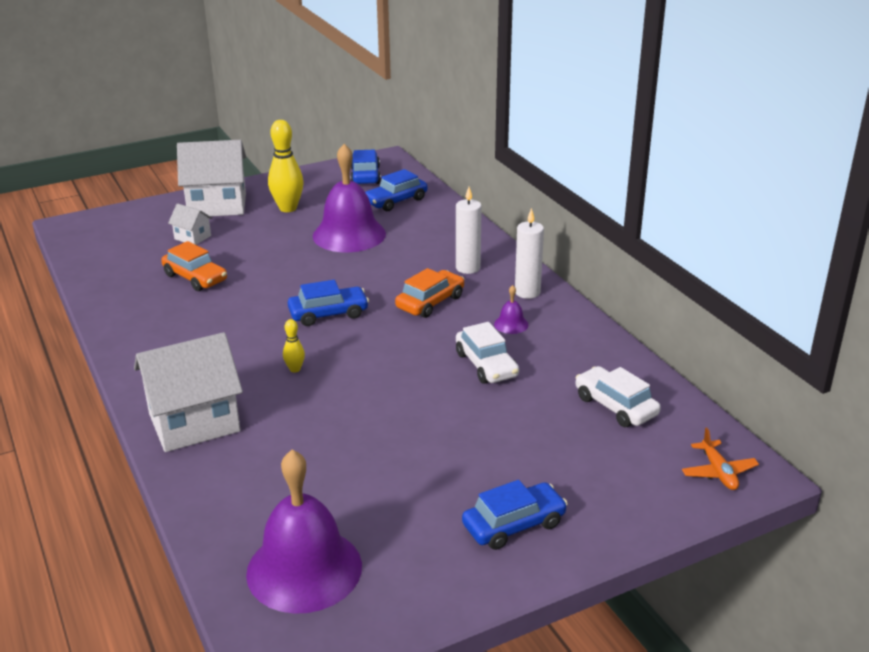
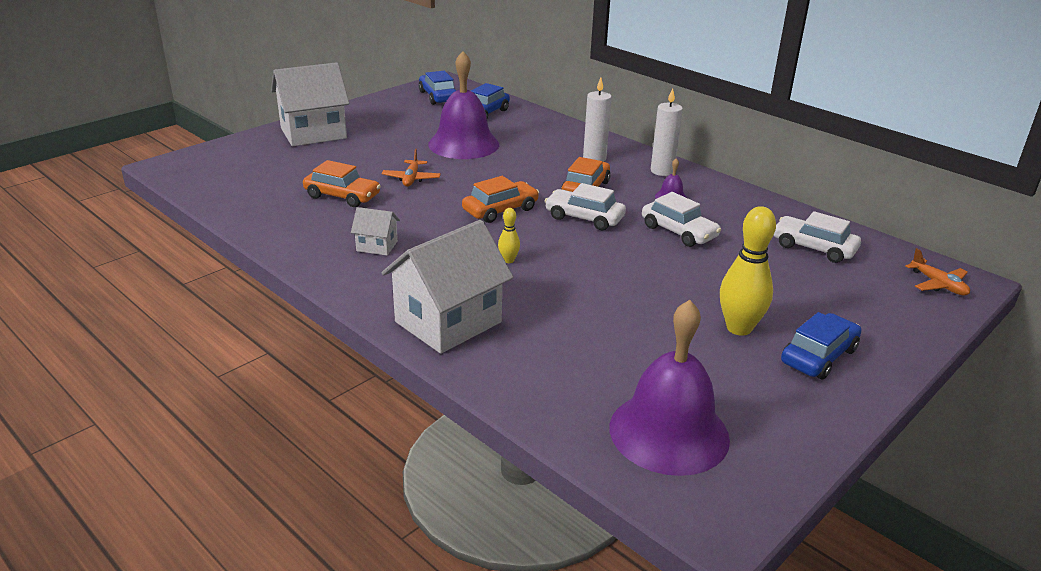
camera: 20 degrees left, 0 degrees up
(192, 237) = (310, 162): white house -> white house (377, 246)
(271, 267) = (411, 179): none -> orange plane
(288, 208) = (386, 129): yellow bowling pin -> yellow bowling pin (739, 328)
(328, 314) = (500, 210): blue car -> orange car
(403, 334) = (584, 218): none -> white car

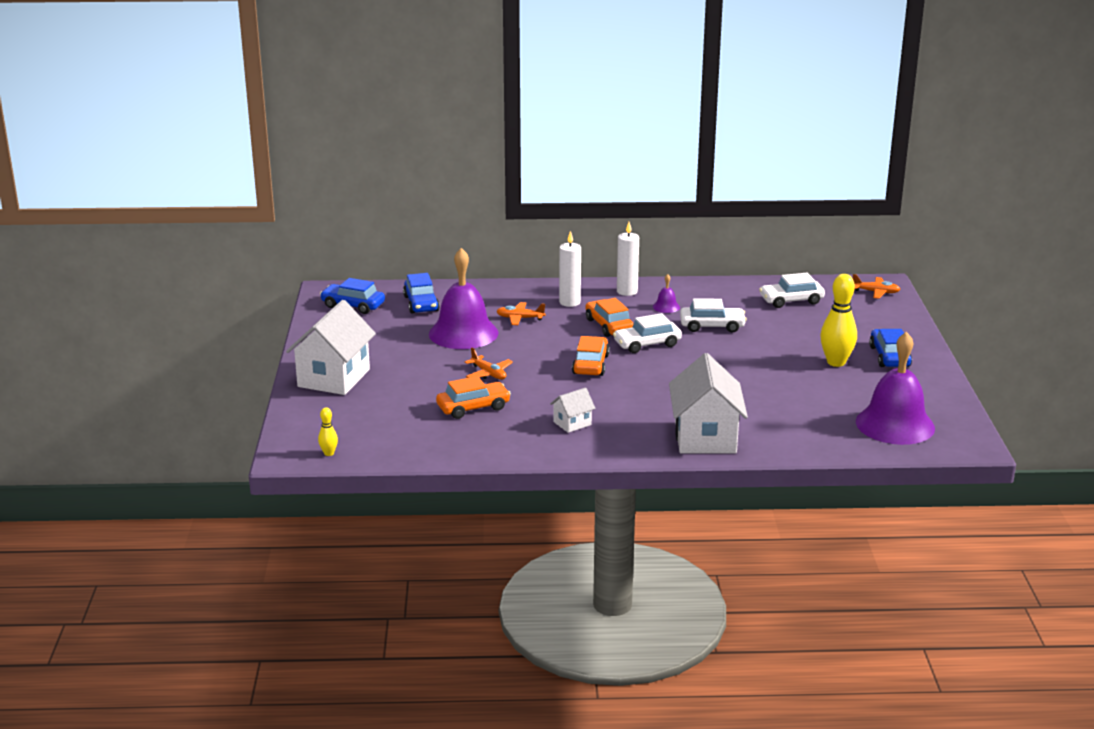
camera: 45 degrees left, 5 degrees down
(508, 260) = (662, 390): yellow bowling pin -> yellow bowling pin (329, 453)
(528, 152) = (520, 318): none -> orange plane

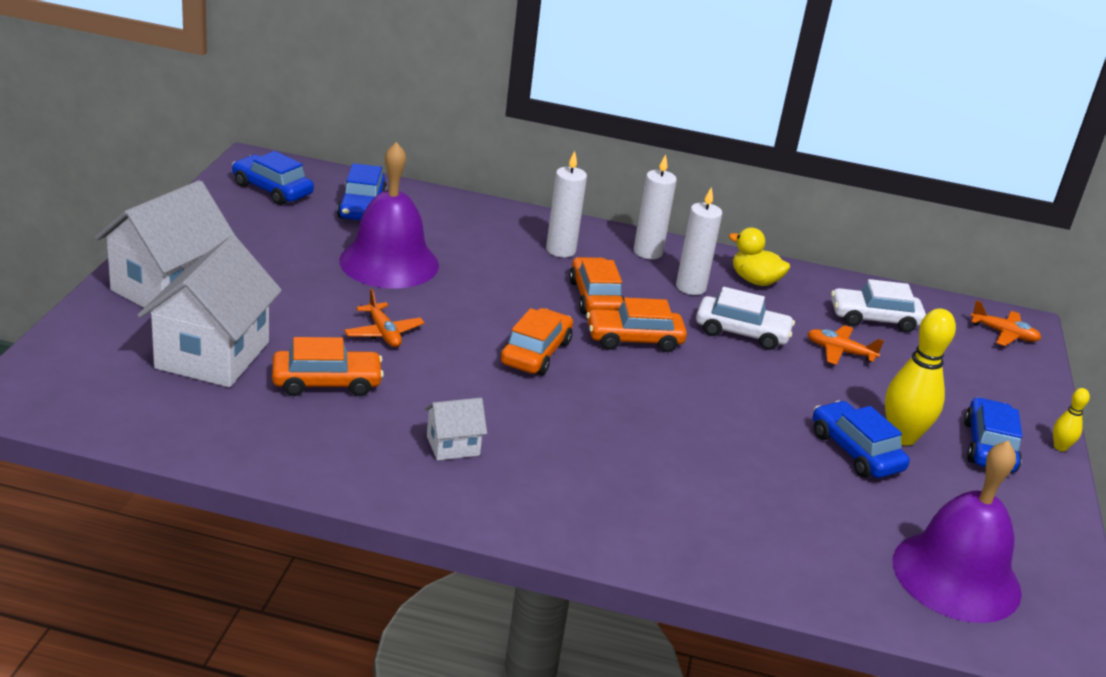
camera: 10 degrees right, 5 degrees up
(329, 453) = (70, 408): yellow bowling pin -> yellow bowling pin (1060, 447)
(520, 318) = (479, 258): orange plane -> orange plane (840, 352)
(647, 344) = (634, 339): white car -> orange car
(666, 307) = (690, 287): purple bell -> white candle
(705, 294) = (755, 280): none -> yellow duck
(705, 438) = (641, 523): white house -> white house (212, 355)
(811, 376) = (855, 451): none -> blue car

